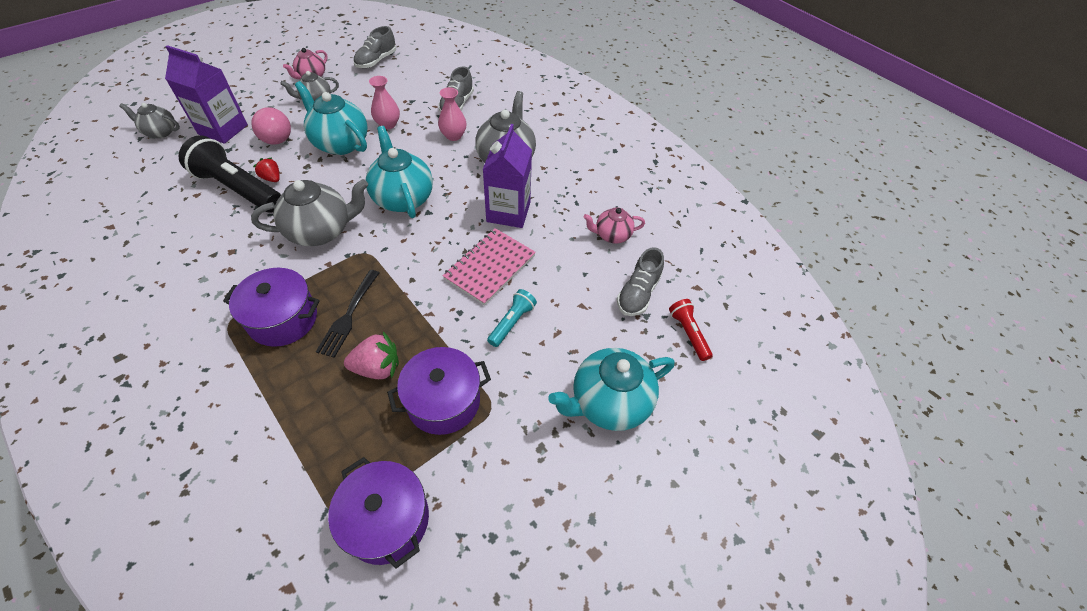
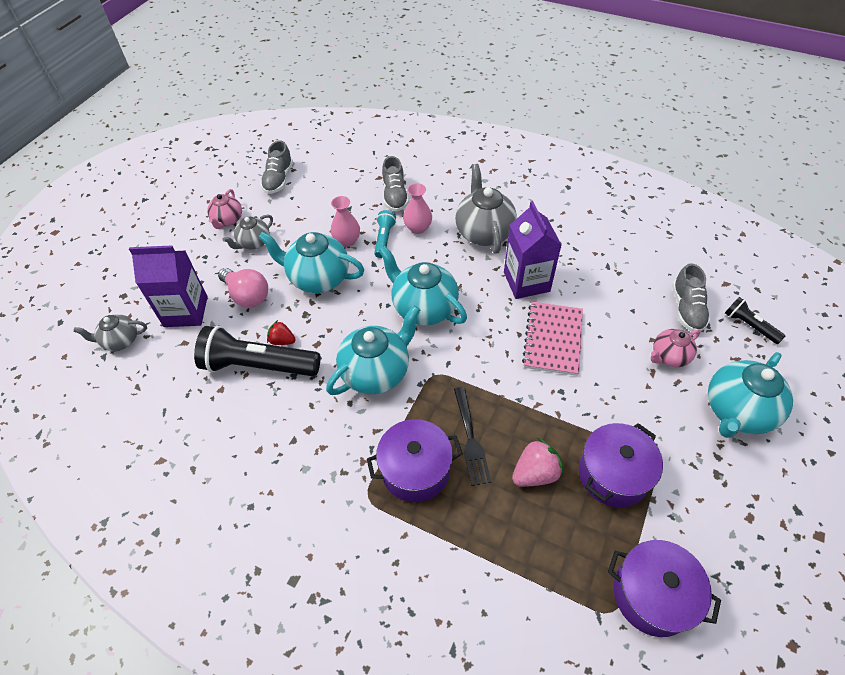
camera: 20 degrees left, 0 degrees up
(321, 231) = (376, 372): grey teapot -> turquoise teapot
(512, 322) = (611, 380): turquoise flashlight -> turquoise flashlight (384, 239)
(612, 235) = (627, 266): pink teapot -> pink teapot (669, 356)
(688, 333) = (749, 326): red flashlight -> black flashlight

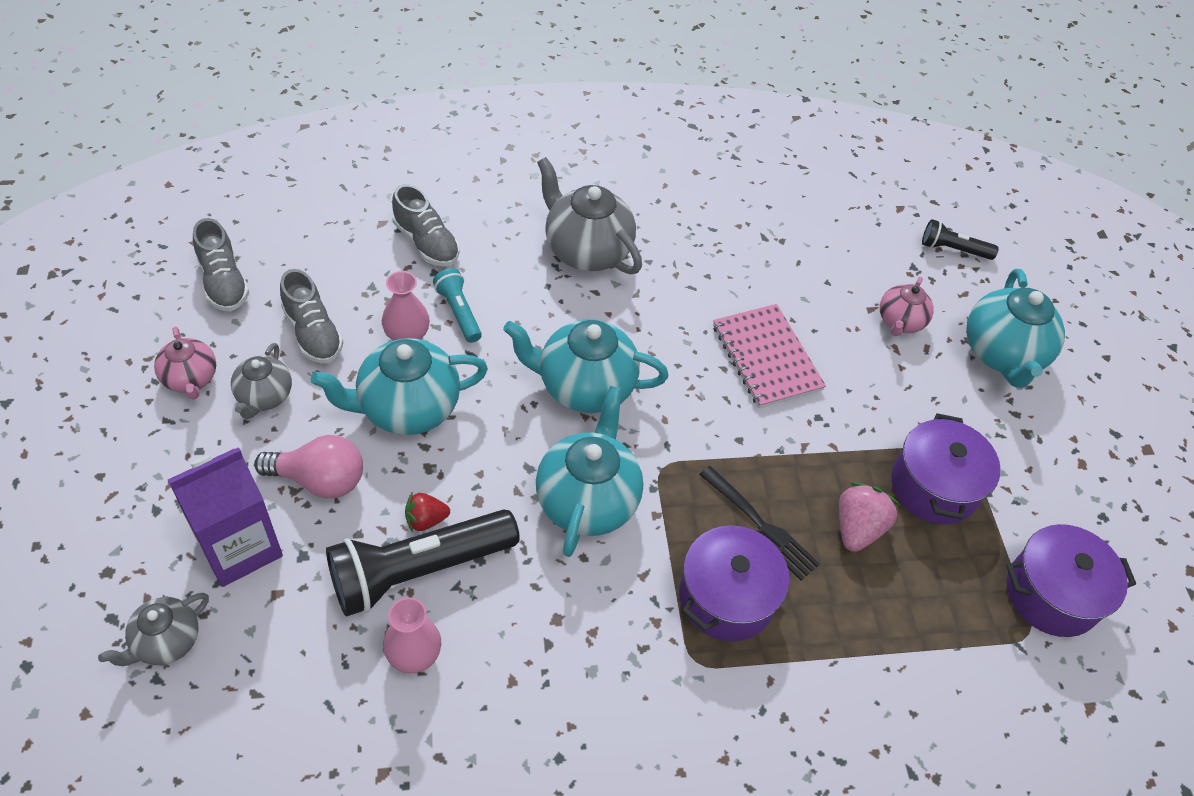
camera: 40 degrees left, 0 degrees up
(418, 228) = (494, 278): pink vase -> pink vase (414, 655)
(526, 282) = (685, 296): purple carton -> none
(687, 309) = (881, 256): grey shoe -> grey shoe (313, 333)

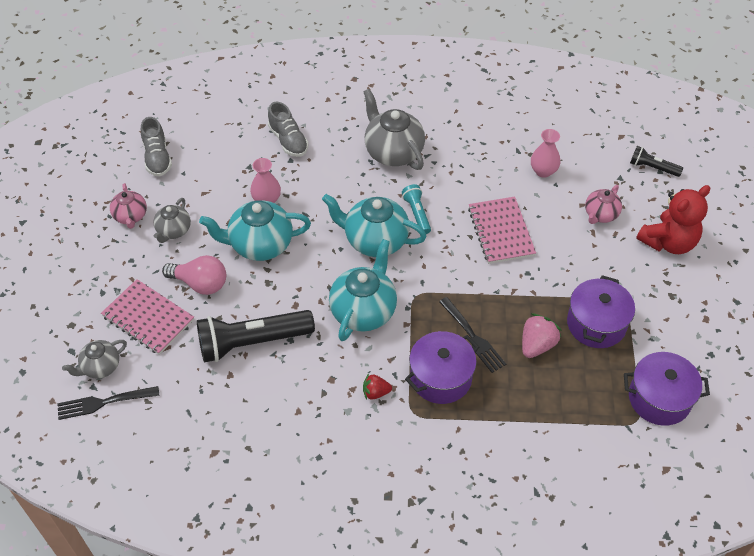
camera: 15 degrees right, 0 degrees up
(180, 705) = (104, 402): none -> black fork
(239, 547) = (148, 318): purple carton -> pink notebook
(313, 333) = (208, 193): grey shoe -> none
(414, 655) = (242, 390): pink vase -> pink vase (543, 171)
(426, 520) = (261, 313): red strawberry -> red strawberry (375, 392)
(459, 312) = (302, 187): turquoise flashlight -> turquoise flashlight (417, 214)
(1002, 354) = (668, 242): turquoise teapot -> red teddy bear

